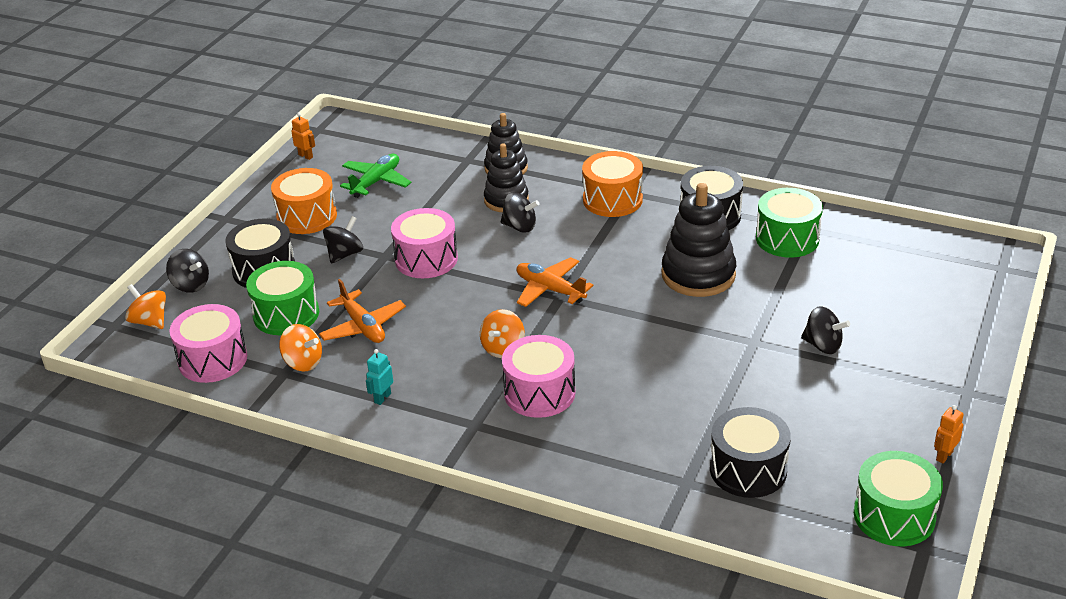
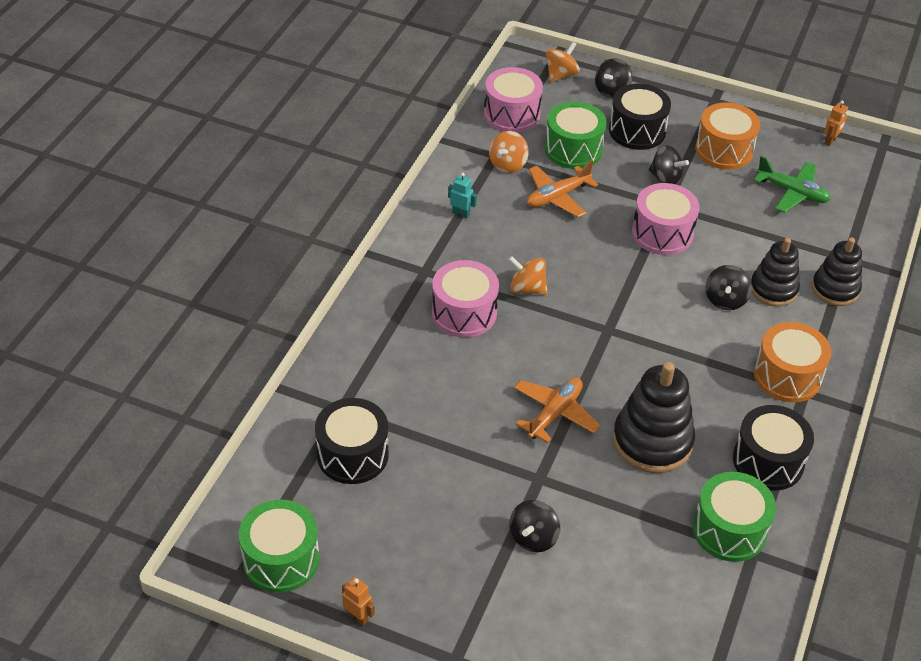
camera: 85 degrees right, 10 degrees up
(550, 289) = (619, 322): orange plane -> orange plane (555, 414)

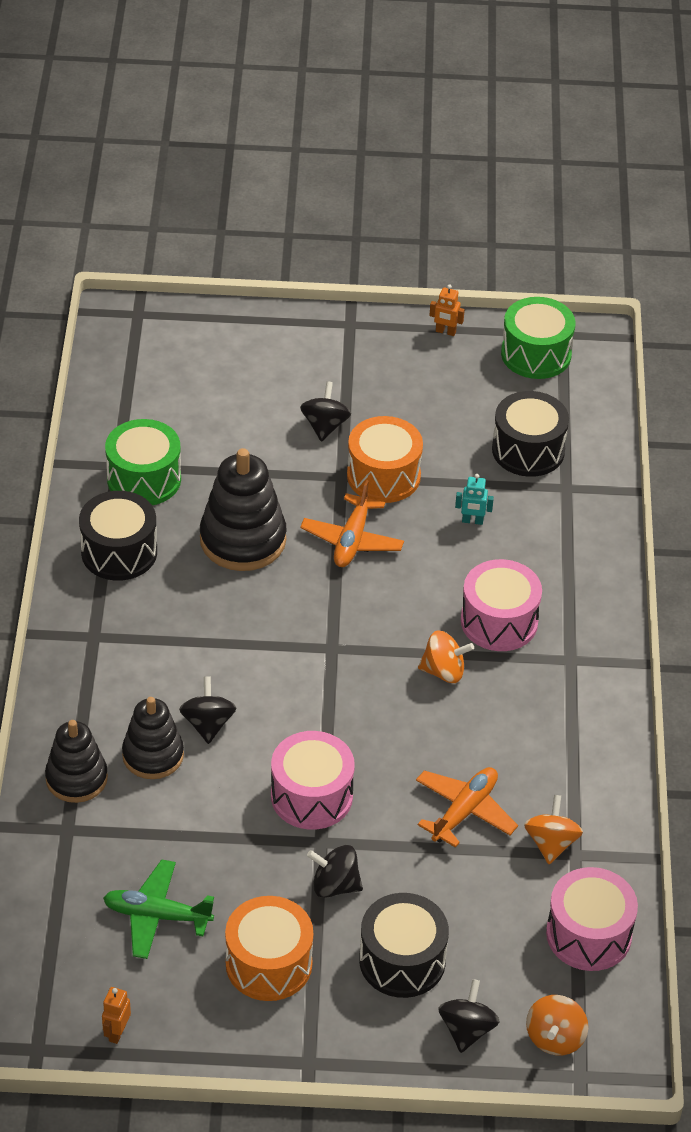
camera: 160 degrees right, 0 degrees up
(461, 214) = (570, 748): turquoise robot -> turquoise robot (472, 521)
(573, 149) = (476, 897): green drum -> none
(787, 376) = (116, 649): orange drum -> orange drum (383, 476)

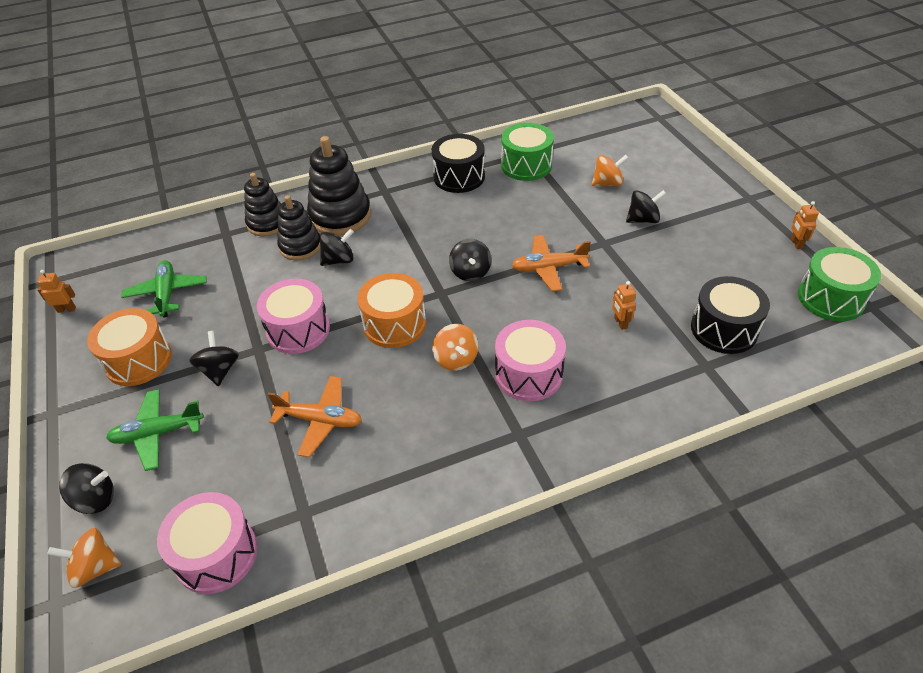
camera: 70 degrees right, 0 degrees up
(243, 540) = (508, 220): black stacking toy -> black stacking toy (340, 216)
(314, 609) = (470, 272): none -> black spinning top
(383, 476) = (623, 262): orange drum -> orange drum (394, 324)
(402, 960) = (158, 433): black drum -> green plane
(472, 521) = (620, 323): turquoise robot -> orange robot
(551, 843) = (309, 490): orange spinning top -> orange spinning top (607, 183)

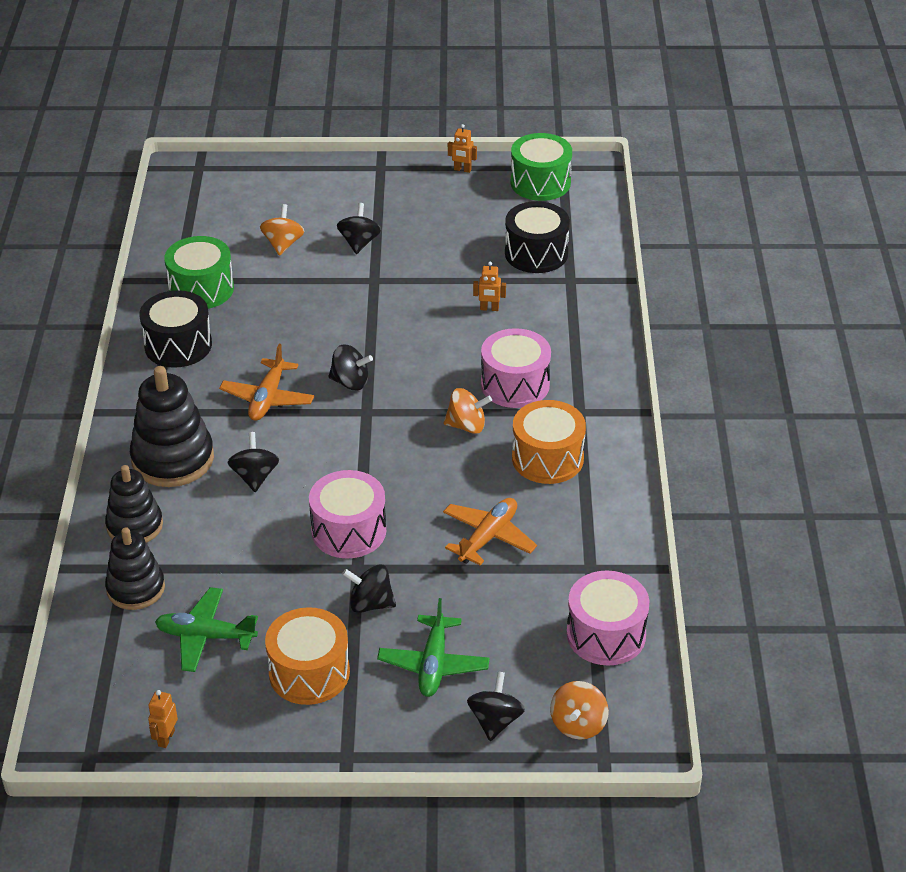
camera: 70 degrees left, 5 degrees down
(300, 246) = (205, 504): black stacking toy -> black stacking toy (136, 588)
(394, 324) = (390, 456): orange drum -> orange drum (547, 458)
(548, 268) = (384, 327): orange plane -> orange plane (267, 398)

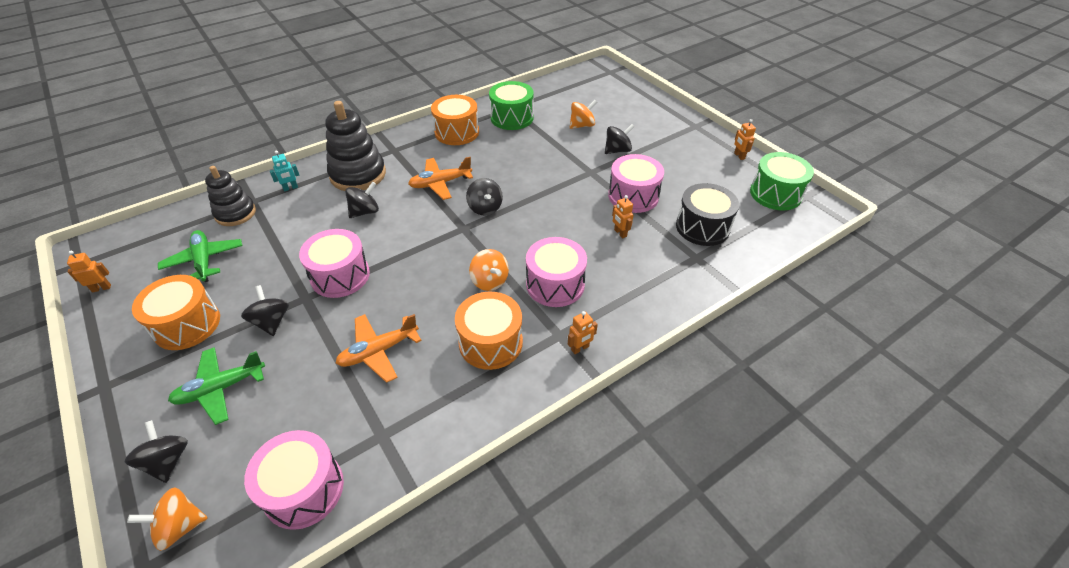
camera: 55 degrees right, 5 degrees up
(135, 526) = (290, 188): black stacking toy -> turquoise robot
(178, 345) = (457, 132): black drum -> orange drum
(445, 271) = (633, 196): none -> pink drum
(488, 537) = (378, 351): orange plane -> orange plane turned 150 degrees clockwise
(495, 721) = (167, 461): black spinning top -> black spinning top turned 90 degrees counterclockwise
(606, 406) = (580, 348): none -> orange robot

